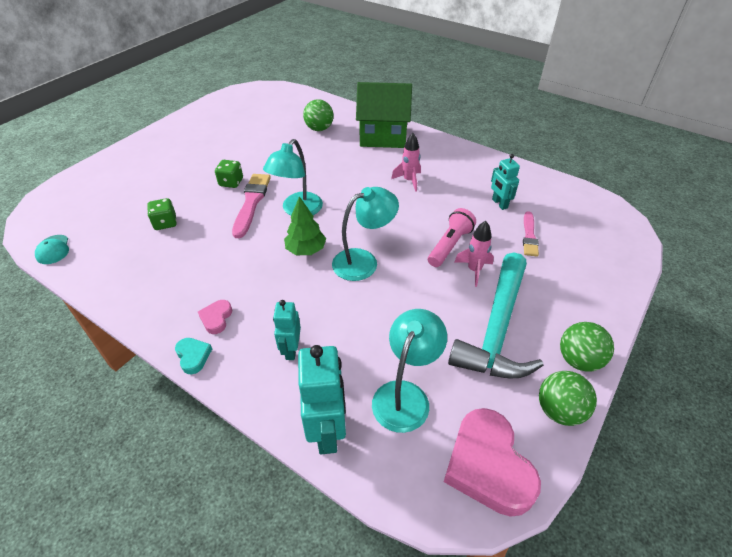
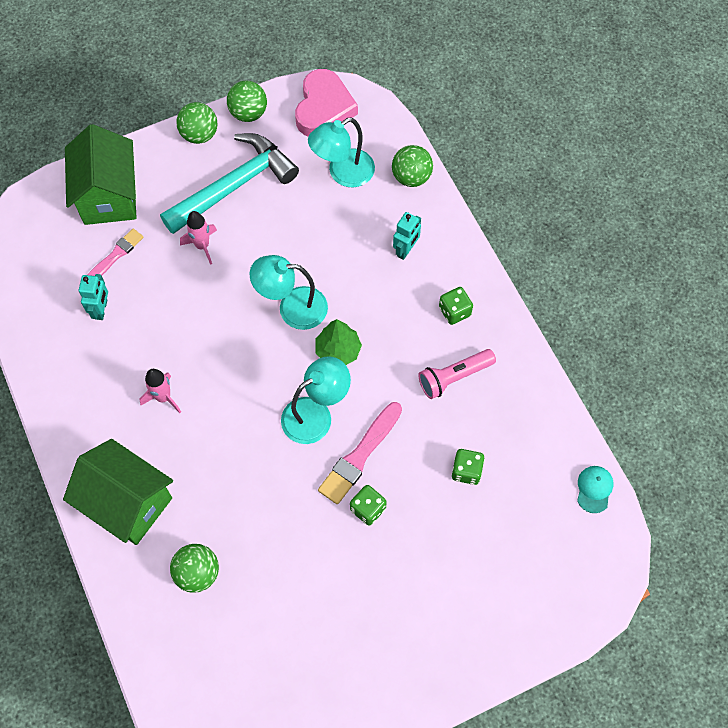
camera: 150 degrees left, 20 degrees up
(193, 356) = (485, 283): turquoise heart -> none
(216, 318) = (454, 311): pink heart -> green dice
(327, 431) = (411, 177): turquoise robot -> green ball
(449, 245) = (199, 284): pink flashlight -> pink flashlight (454, 377)
(584, 270) = (109, 196): none -> green house

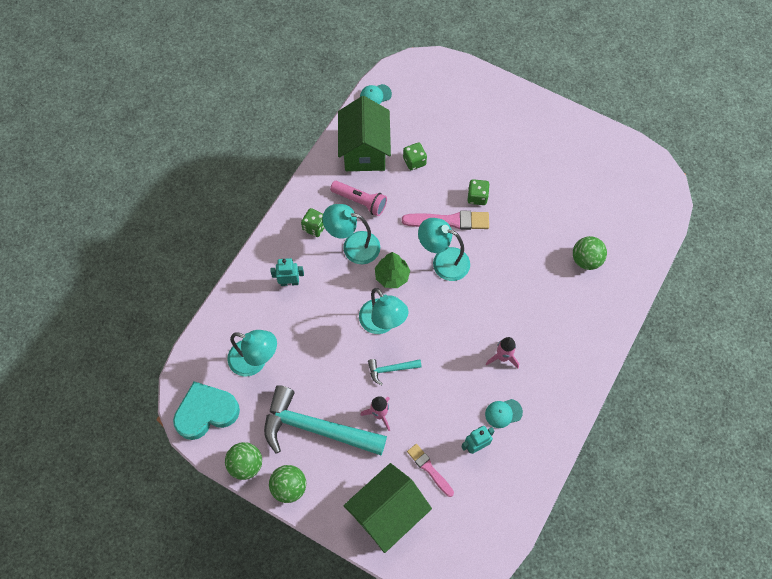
camera: 125 degrees left, 0 degrees up
(109, 356) = (503, 413): none -> turquoise cap
(116, 255) = (429, 469): pink brush -> pink brush turned 45 degrees clockwise
(128, 503) = (581, 327): green house -> green house (364, 151)
(238, 284) = (391, 369): none -> turquoise hammer
(324, 108) = (206, 412): pink heart -> turquoise heart
(403, 335) = (353, 246): none -> turquoise lamp
(411, 177) = (228, 314): green ball -> none

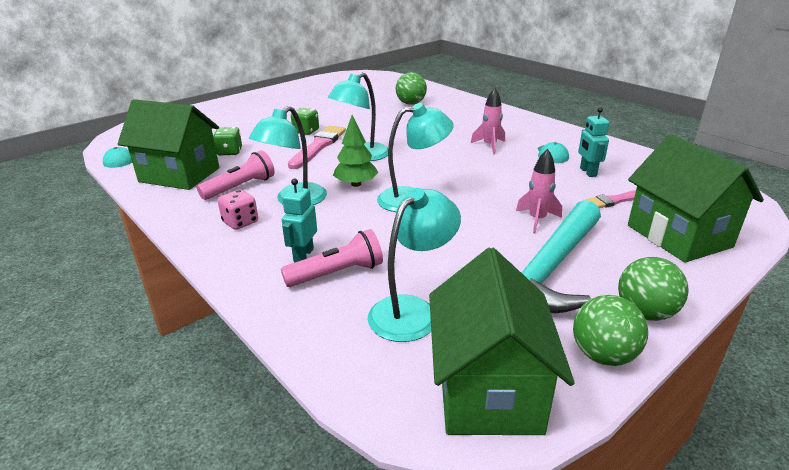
camera: 70 degrees left, 35 degrees down
(206, 412) = (488, 391): turquoise heart -> green house
(277, 309) = (337, 273): none -> pink flashlight
(314, 227) = (240, 222): green dice -> pink dice
(391, 369) = (477, 203): turquoise hammer -> none

